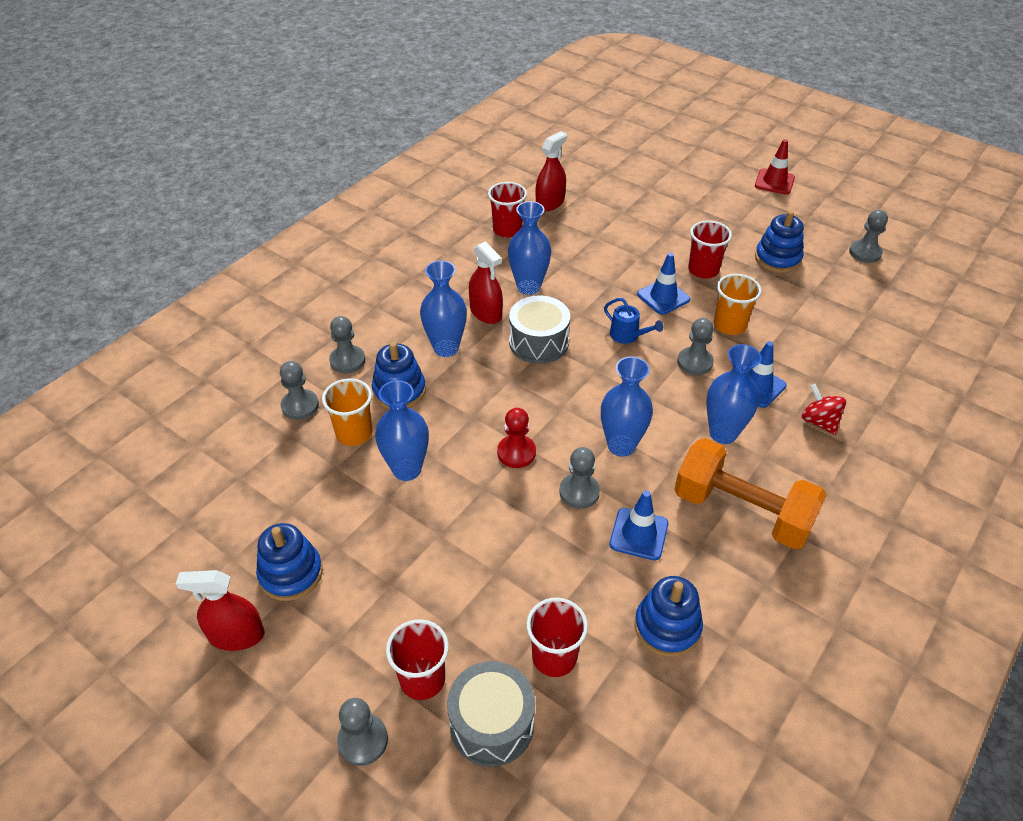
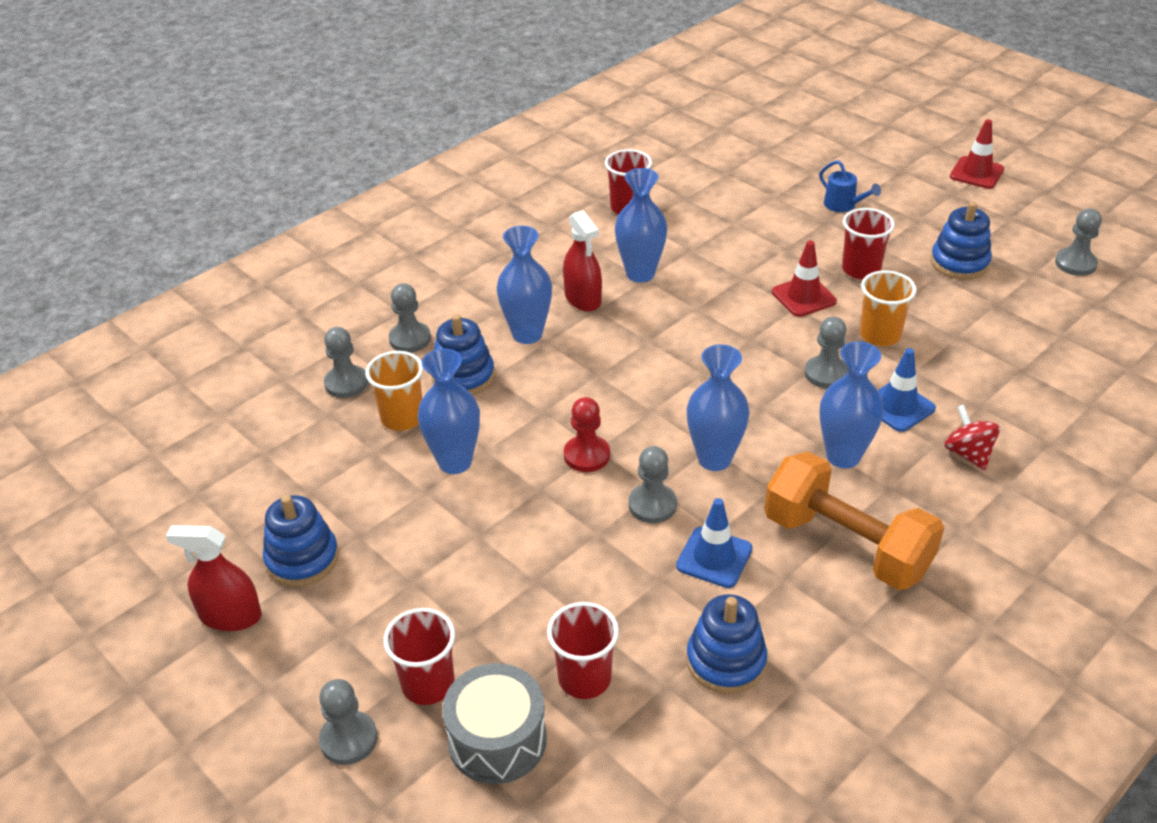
camera: 10 degrees right, 5 degrees down
(538, 342) = (639, 337): grey drum -> none
(550, 203) = (687, 180): red spray bottle -> none
(628, 336) = (750, 337): blue watering can -> blue watering can (843, 205)
(663, 297) = (803, 297): blue traffic cone -> red traffic cone

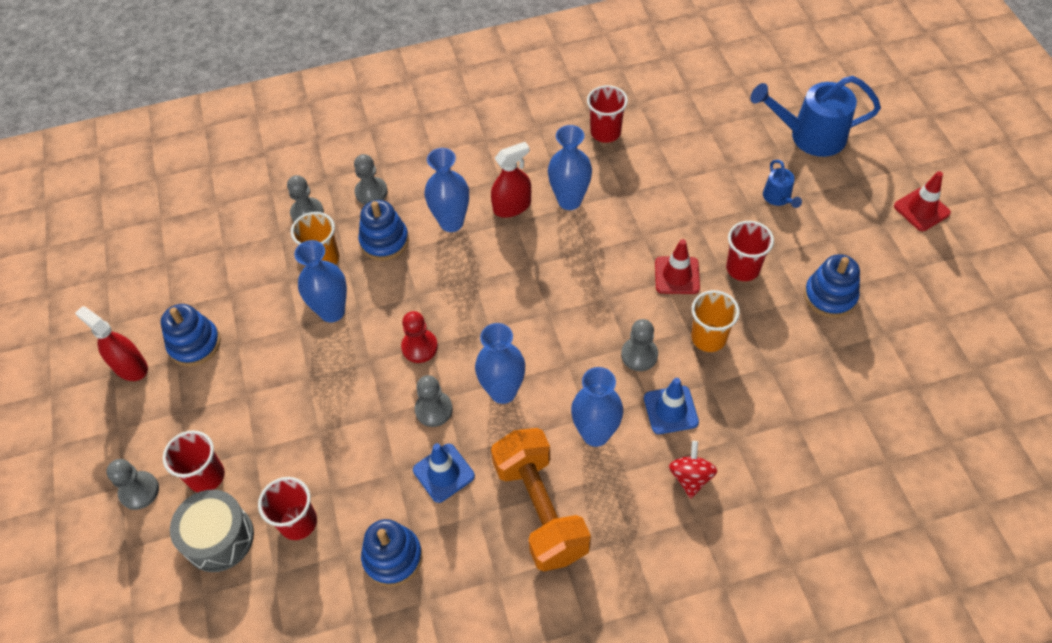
camera: 30 degrees right, 15 degrees up
(583, 298) = (512, 206): red spray bottle -> red spray bottle turned 120 degrees counterclockwise
(828, 151) = (809, 136): none -> blue watering can
(1075, 263) = (931, 339): grey pawn -> none

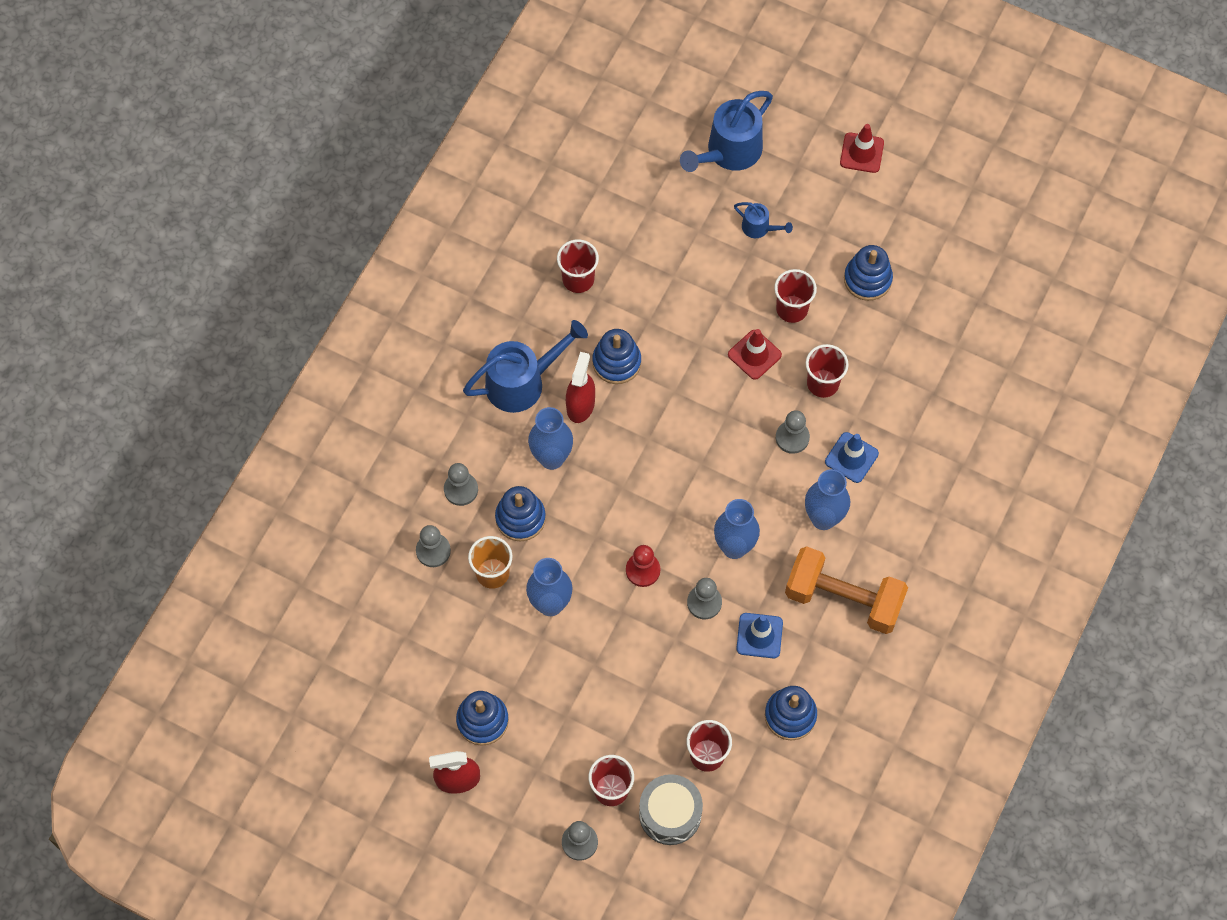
camera: 50 degrees left, 10 degrees up
(492, 163) = (523, 382): none -> blue watering can
(569, 201) = (616, 362): blue vase -> blue stacking toy
(690, 477) = (908, 491): red spinning top -> none
(708, 338) = (822, 383): orange cup -> red cup

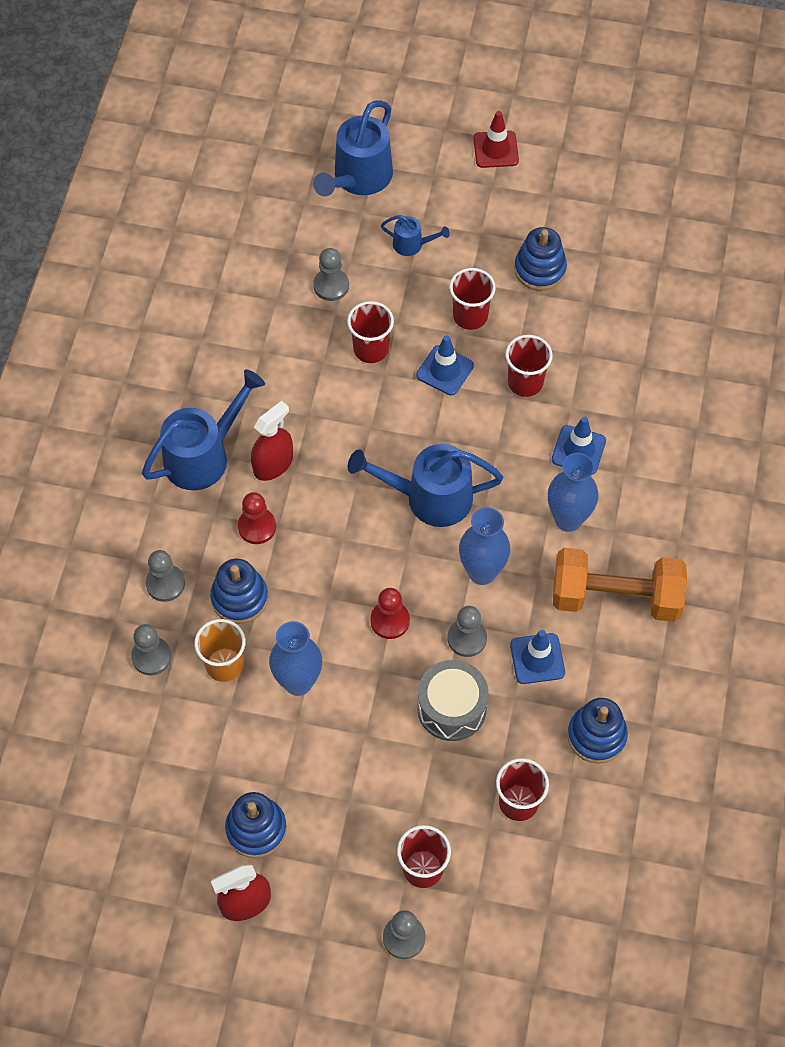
camera: 15 degrees left, 5 degrees down
(551, 458) = (257, 527): blue vase -> red pawn
(578, 279) = (235, 338): red cup -> red cup (371, 349)
(580, 405) = (273, 464): red spray bottle -> red spray bottle turned 45 degrees clockwise
(616, 362) = (300, 412): blue stacking toy -> none
(670, 814) = (496, 879): grey drum -> grey drum (452, 708)
(707, 469) = (429, 498): none -> blue watering can
(754, 355) = (445, 370): red traffic cone -> blue traffic cone
(792, 437) = (510, 444): grey pawn -> grey pawn (331, 286)

